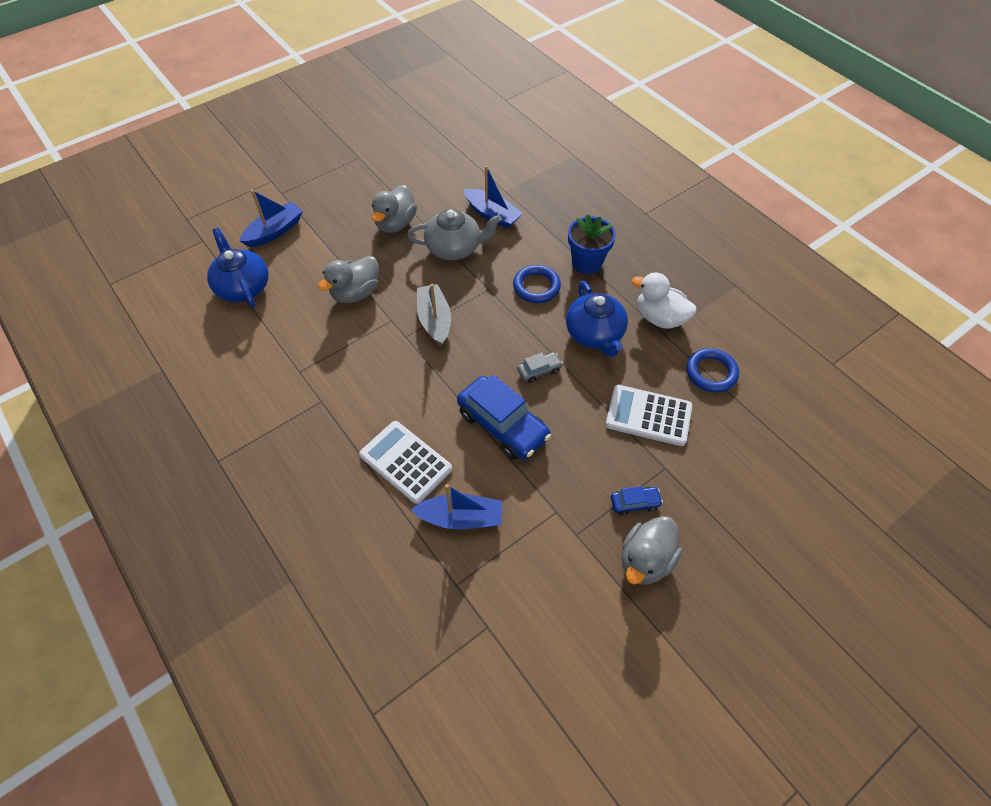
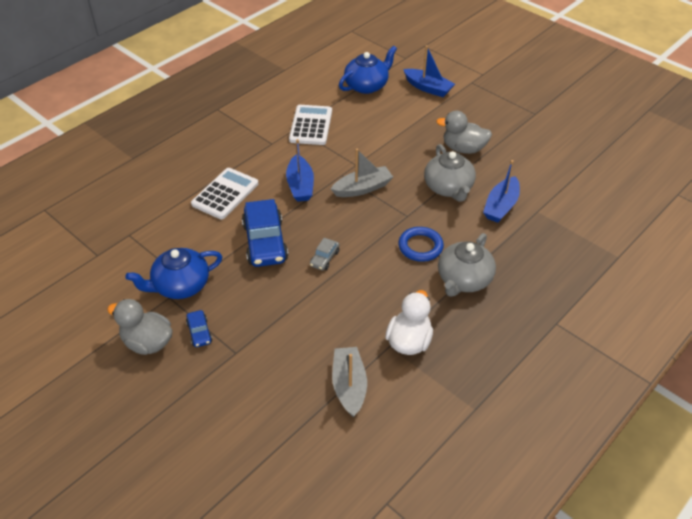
camera: 80 degrees right, 10 degrees down
(355, 293) = (378, 141): grey duck -> none
(461, 518) = (181, 230): blue boat -> blue boat (300, 185)
(503, 425) = (265, 242): blue car -> blue car turned 45 degrees counterclockwise
(539, 370) = (324, 258): grey car -> grey car turned 60 degrees clockwise
(587, 263) = (463, 280): blue flower pot -> grey teapot
(595, 334) = (375, 293): blue teapot -> blue teapot (180, 285)
(648, 416) = (289, 338): white calculator -> white calculator (311, 125)
(711, 372) = (349, 386): blue ring -> grey boat

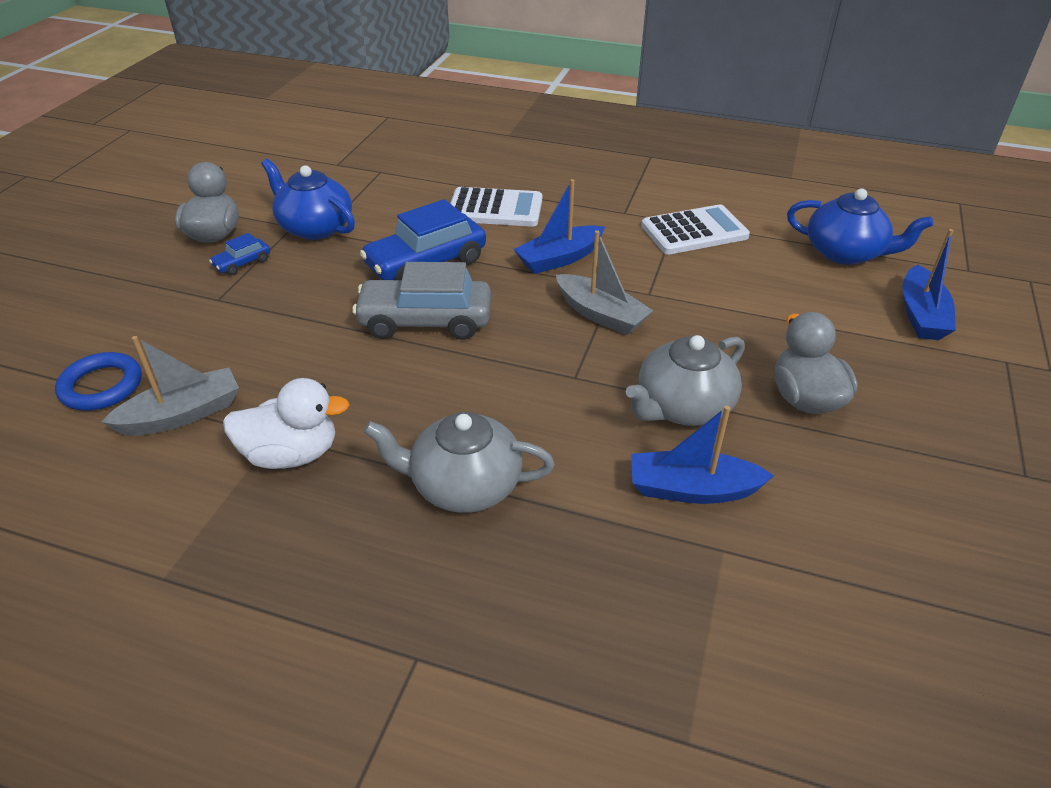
camera: 65 degrees right, 5 degrees down
(324, 258) = (425, 321): grey car -> grey car, size x2.13
(420, 246) = (512, 411): blue ring -> blue ring (101, 386)

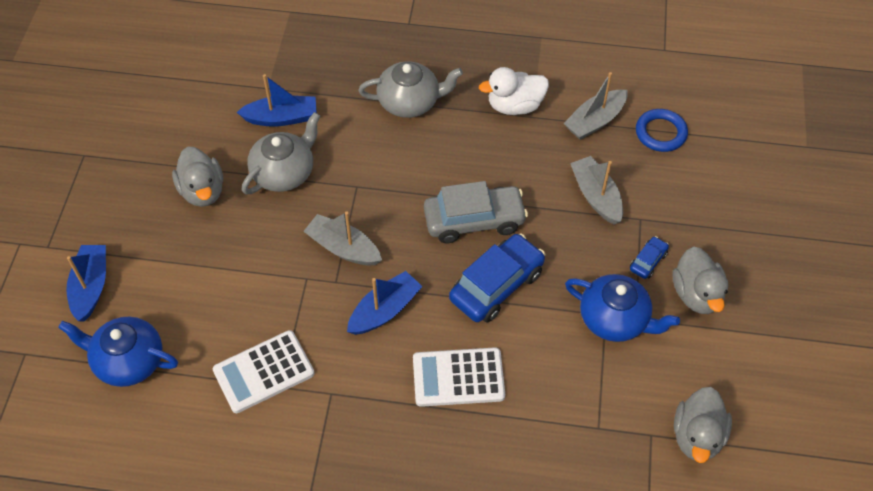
camera: 170 degrees right, 15 degrees up
(254, 326) = (596, 196): none -> grey boat
(298, 160) = (697, 436): none -> grey duck

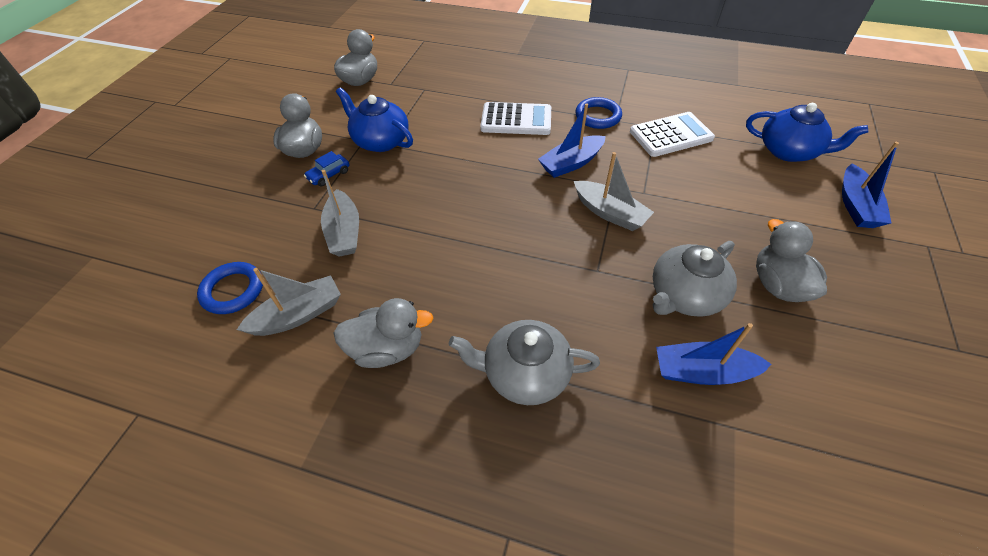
camera: 170 degrees left, 5 degrees down
(353, 397) = (598, 116): none -> blue ring
(474, 220) = (475, 223): grey car -> none
(496, 285) = (469, 171): blue car -> none
(514, 106) = (387, 349): white duck -> grey duck

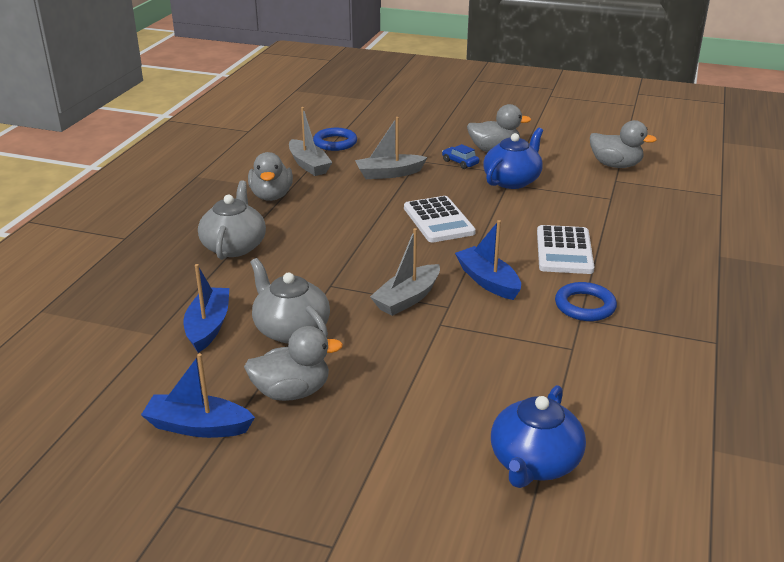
camera: 90 degrees right, 20 degrees down
(671, 135) = (554, 358): white calculator -> white calculator (438, 220)
(856, 205) = (415, 497): blue boat -> blue boat (198, 426)

